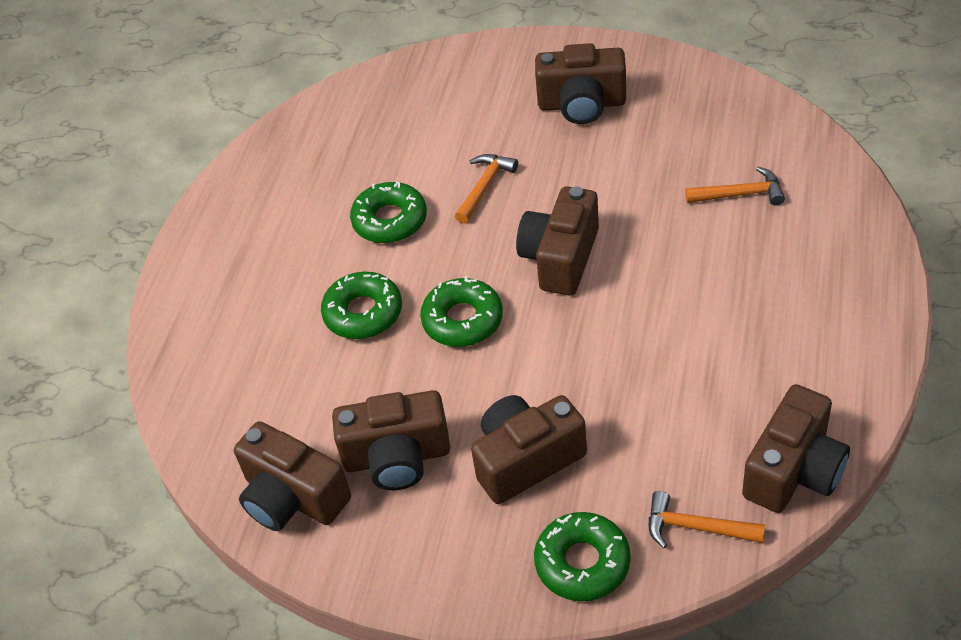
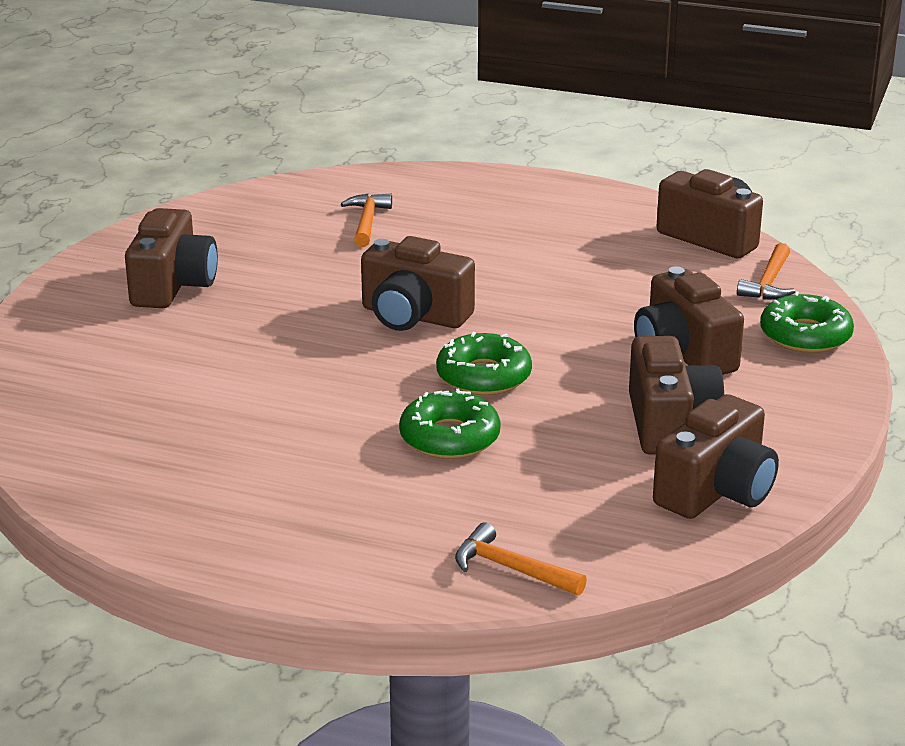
camera: 90 degrees left, 20 degrees down
(390, 220) = (300, 414): green donut -> none
(484, 187) = (276, 351): orange hammer -> orange hammer (511, 569)

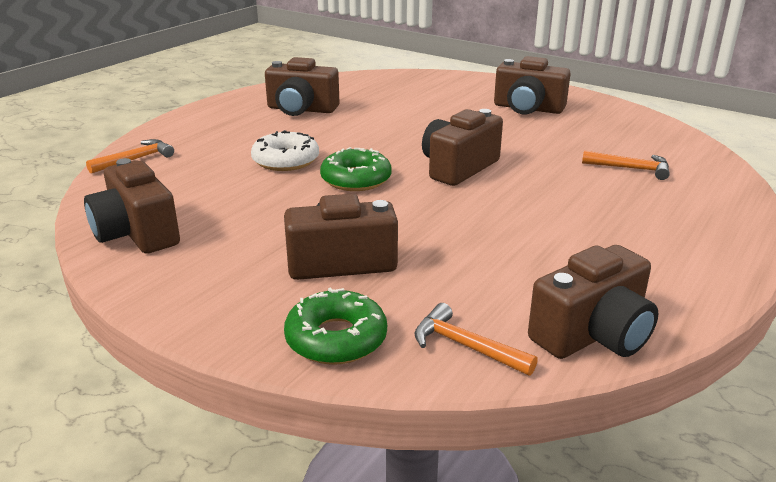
camera: 105 degrees right, 0 degrees up
(449, 438) = (286, 160): green donut -> white donut
(669, 424) = (238, 233): brown camera -> brown camera (301, 109)

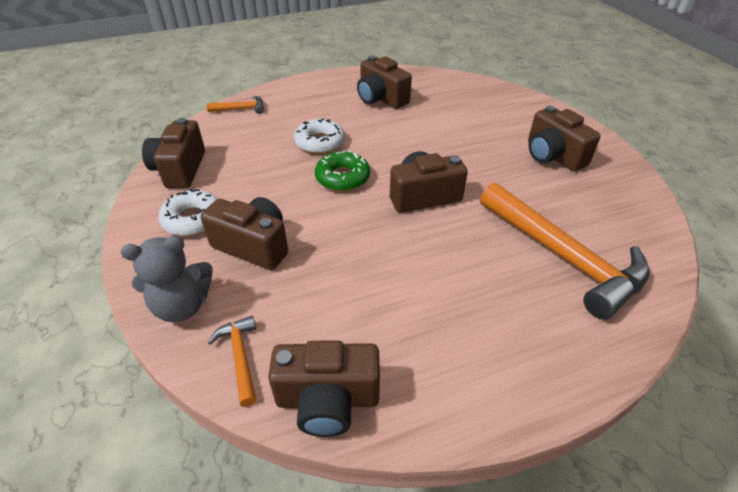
camera: 35 degrees right, 15 degrees up
(229, 268) = (193, 219): none -> white donut
(336, 338) = (182, 306): green donut -> grey teddy bear
(631, 169) = (563, 257): orange hammer -> orange hammer, size x2.27

